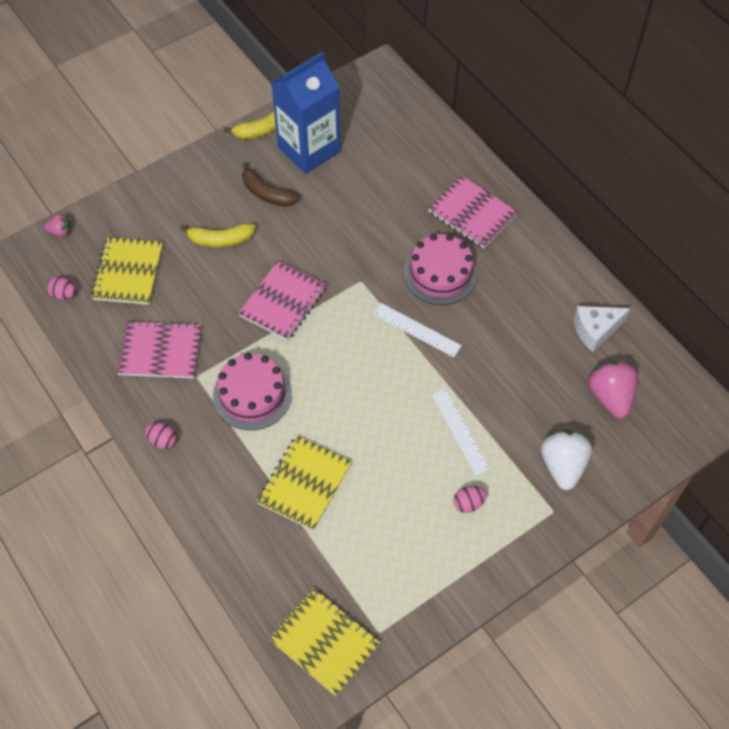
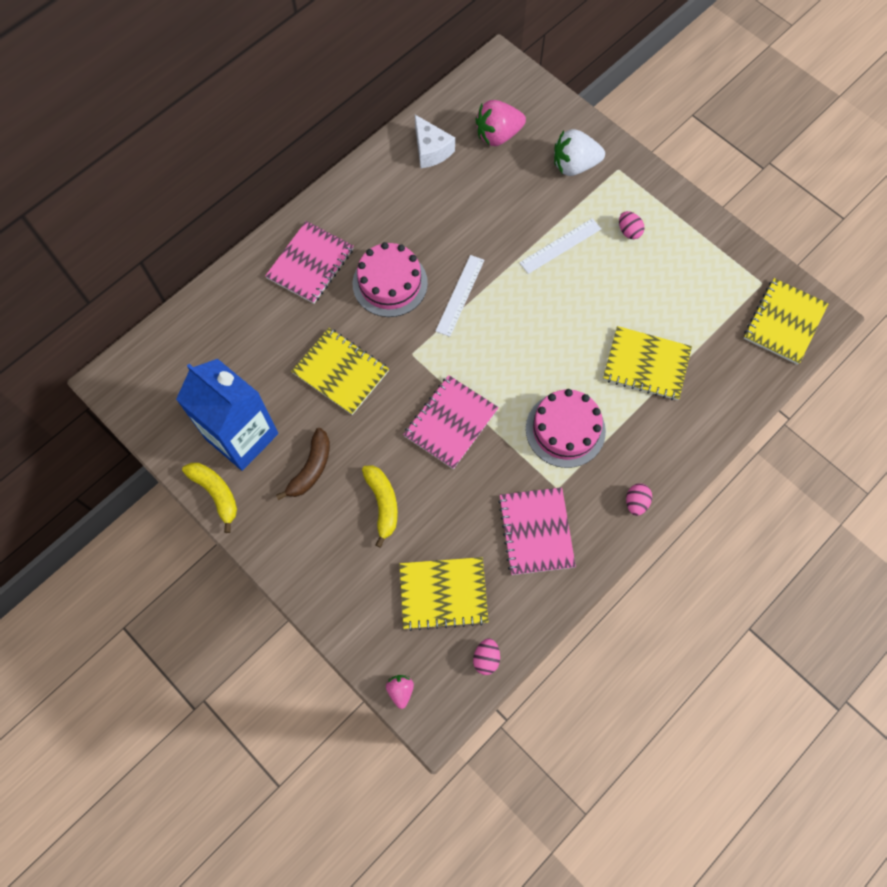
camera: 100 degrees left, 10 degrees up
(283, 301) = (451, 423): pink notebook -> pink notebook turned 75 degrees counterclockwise
(353, 224) = (340, 372): none -> yellow notebook

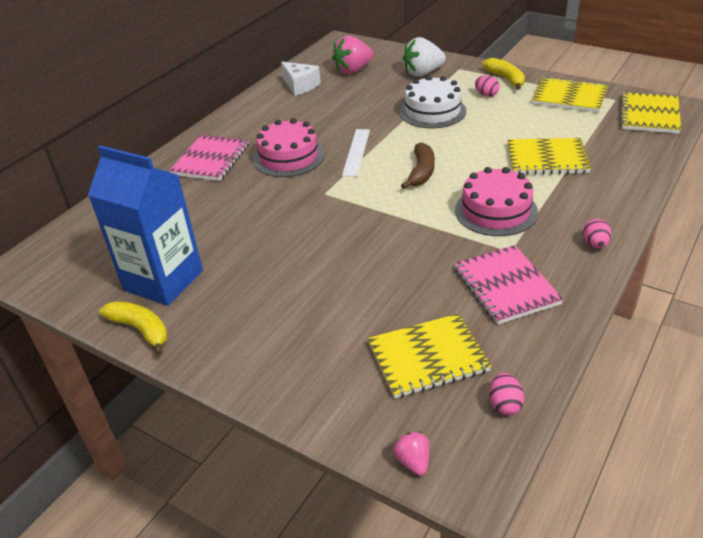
camera: 10 degrees left, 30 degrees down
(311, 468) = (245, 289): brown banana -> brown banana (421, 172)
(340, 372) = (258, 217): yellow notebook -> yellow notebook (569, 97)
(383, 503) = (331, 299): yellow banana -> yellow banana (506, 79)
(451, 423) = (381, 228): pink notebook -> none
(560, 246) = (432, 111): white ruler -> white cake

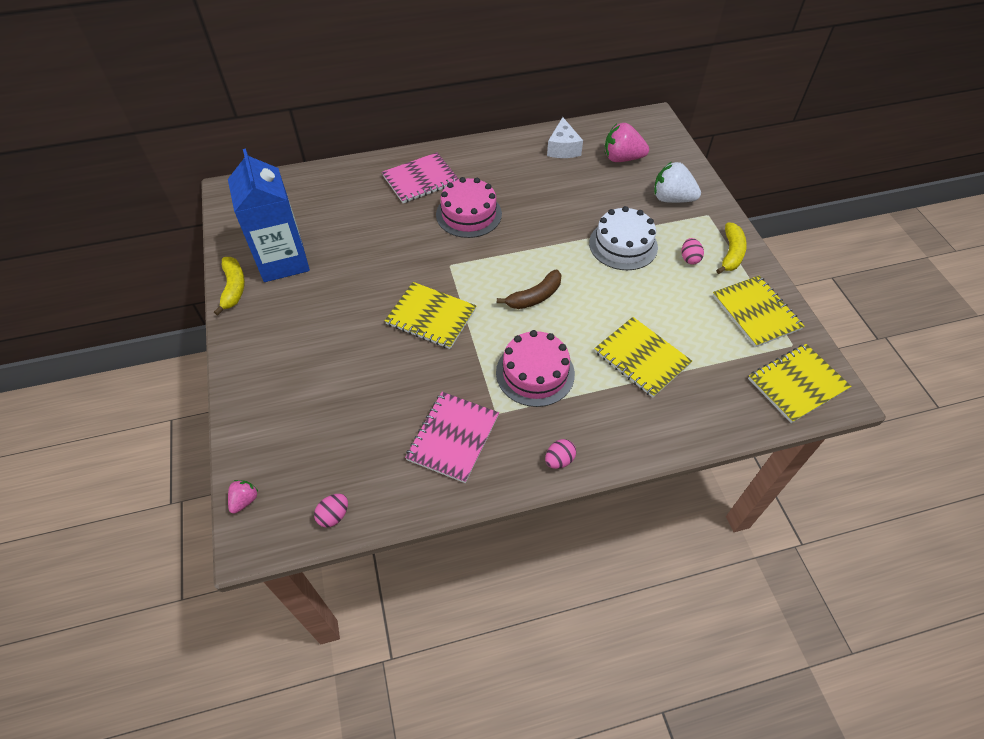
camera: 40 degrees right, 15 degrees up
(356, 152) = (517, 243): white ruler -> none
(428, 357) = (339, 444): yellow notebook -> yellow notebook (431, 316)

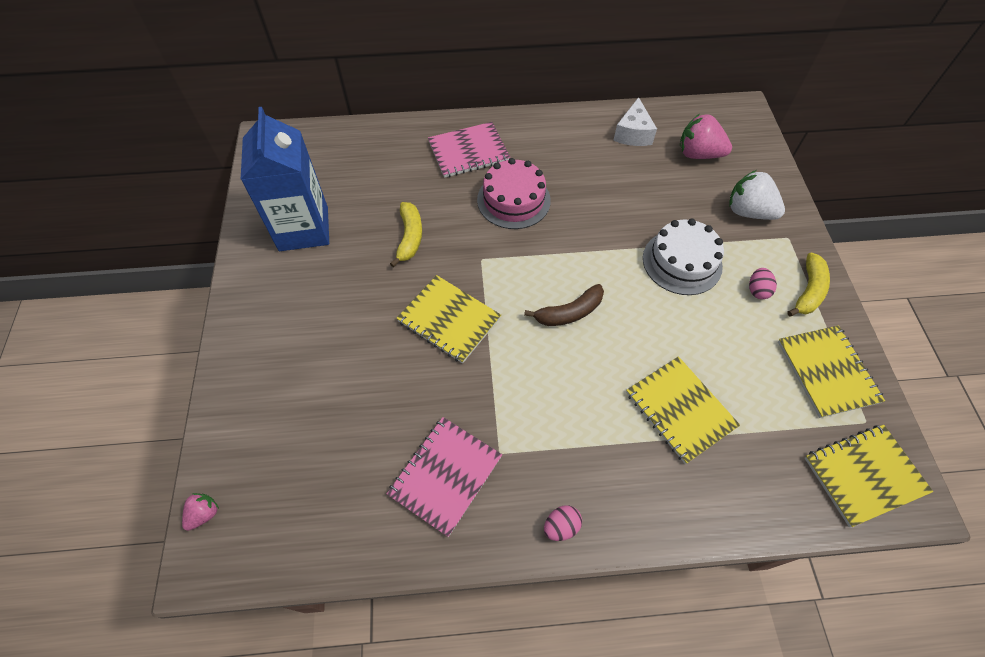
camera: 10 degrees right, 5 degrees up
(233, 288) = (246, 253): yellow banana -> yellow banana (410, 237)
(334, 515) = (295, 551): pink egg -> none
(535, 373) = (553, 409): pink cake -> none

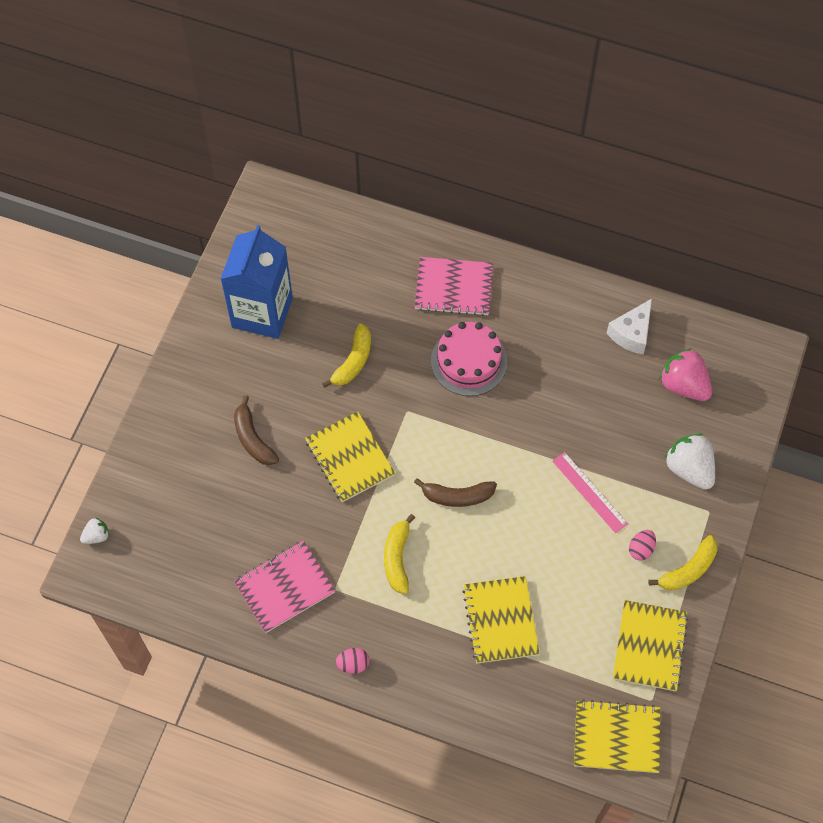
camera: 25 degrees right, 5 degrees up
(204, 514) = (97, 536): pink strawberry -> white strawberry
(343, 340) = (253, 439): none -> brown banana
(546, 394) = (397, 558): none -> yellow banana
(682, 262) = (589, 492): white cake -> pink ruler

